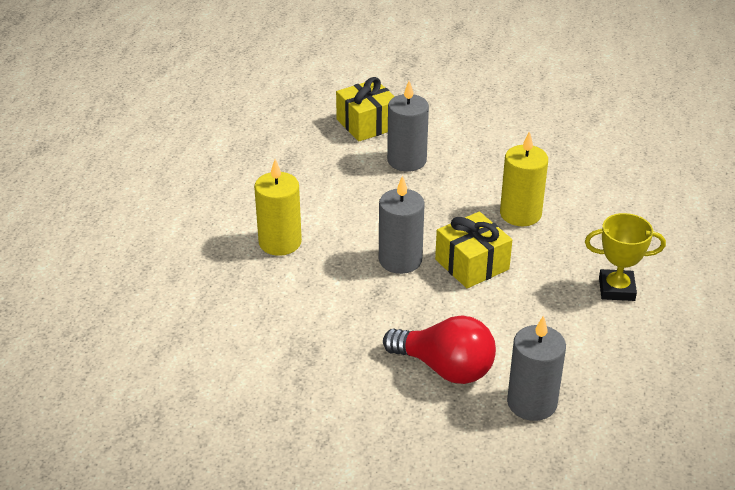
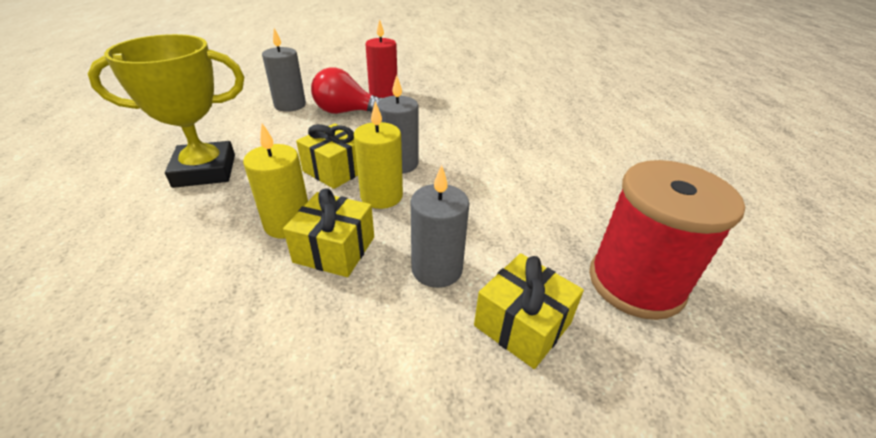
camera: 160 degrees right, 0 degrees up
(270, 128) = (635, 283): none -> red spool
(280, 242) = (504, 161): yellow candle -> yellow candle (381, 196)
(373, 413) = (383, 92): none -> red candle
(481, 187) = (334, 249): none -> yellow gift
(616, 289) = (205, 171): yellow trophy -> yellow trophy, size x1.74

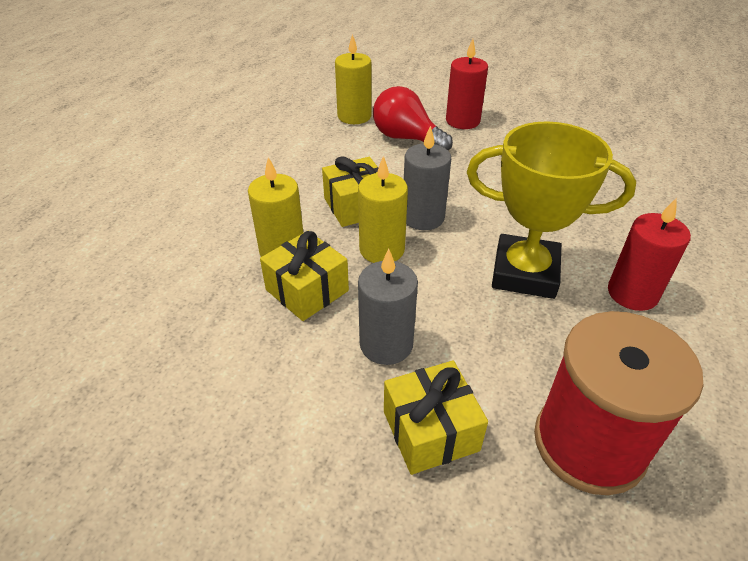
camera: 30 degrees right, 5 degrees up
(205, 171) = (242, 173): yellow trophy -> yellow trophy (524, 273)
(290, 105) = (354, 116): grey candle -> yellow candle
(581, 173) = (632, 293): none -> red candle

